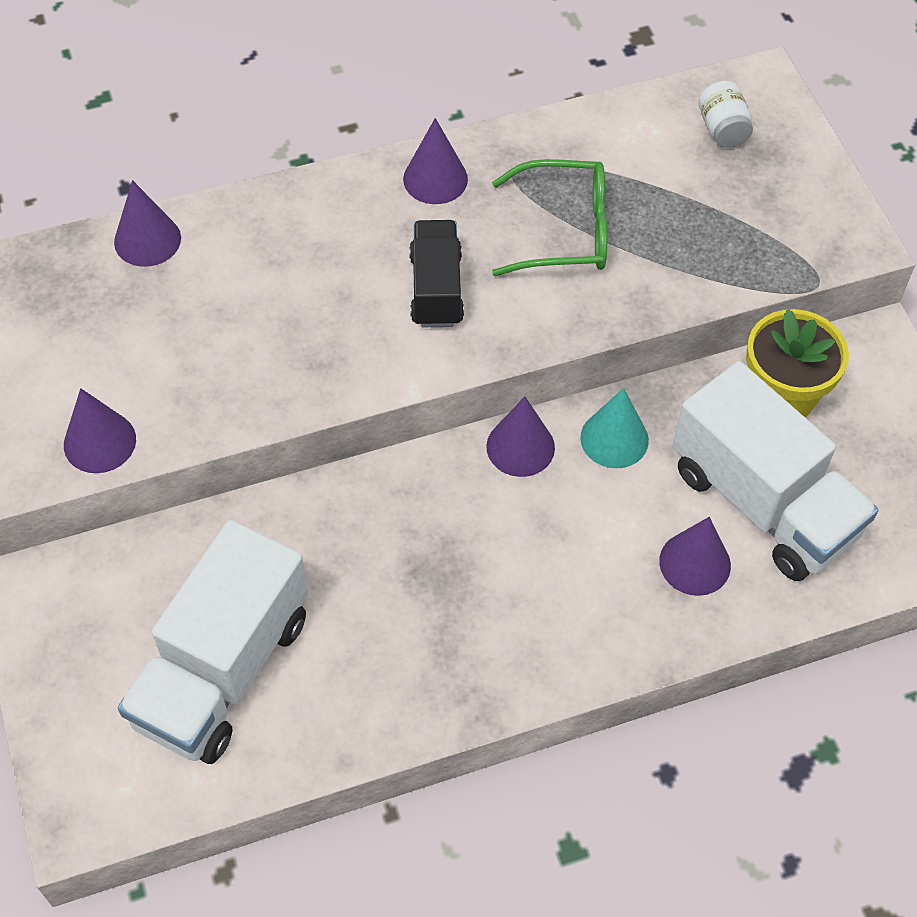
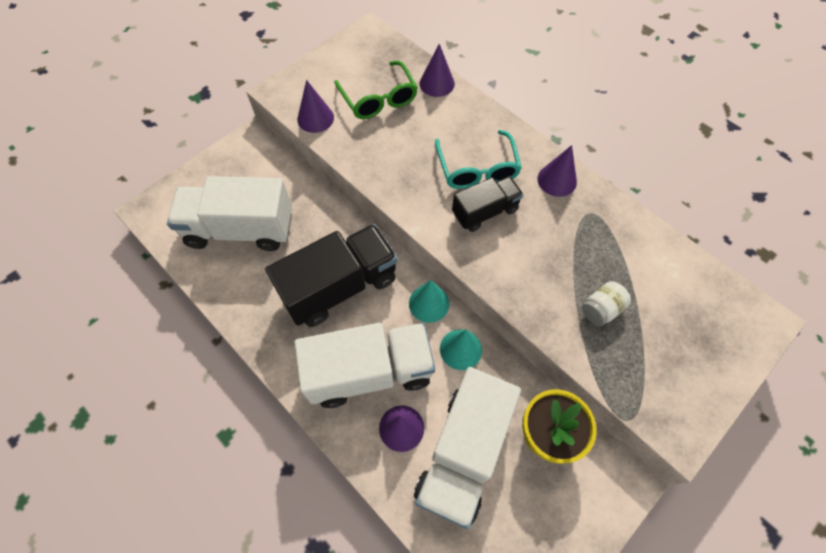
camera: 65 degrees right, 5 degrees up
(354, 264) = (477, 169): none -> turquoise glasses
(424, 556) = (340, 286): none -> black truck
(520, 447) = (429, 303): purple cone -> turquoise cone
(564, 231) = (566, 256): green glasses -> green glasses (378, 99)
(590, 570) = (369, 372): none -> white truck
(722, 129) = (707, 312): white jar -> white jar (601, 309)

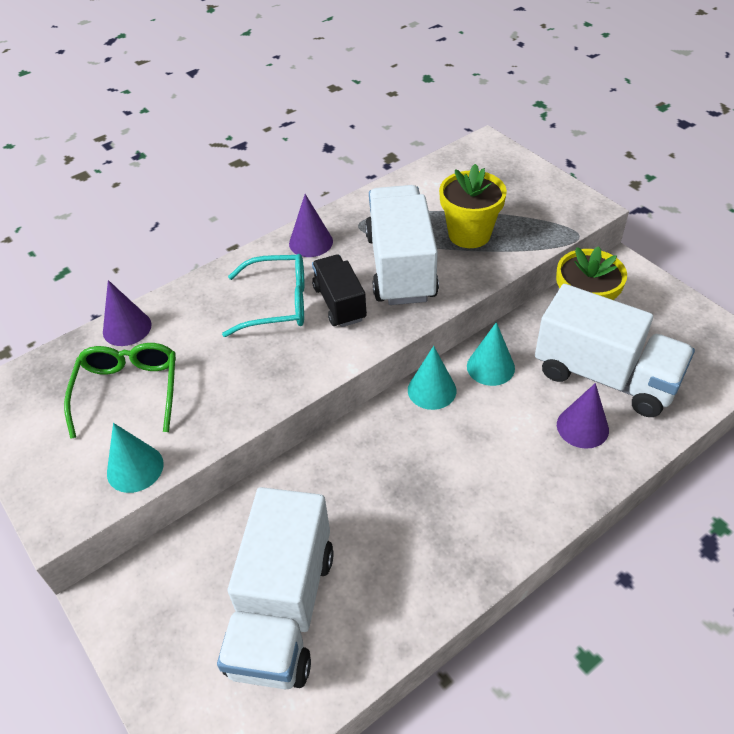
camera: 80 degrees left, 15 degrees down
(315, 118) = (135, 468): purple cone -> turquoise cone
(340, 286) = (398, 480): black truck -> none
(369, 372) = (516, 453): white truck -> white truck (400, 267)
(378, 99) = (128, 391): green glasses -> green glasses turned 75 degrees counterclockwise
(601, 309) = (469, 234): white jar -> yellow flower pot

